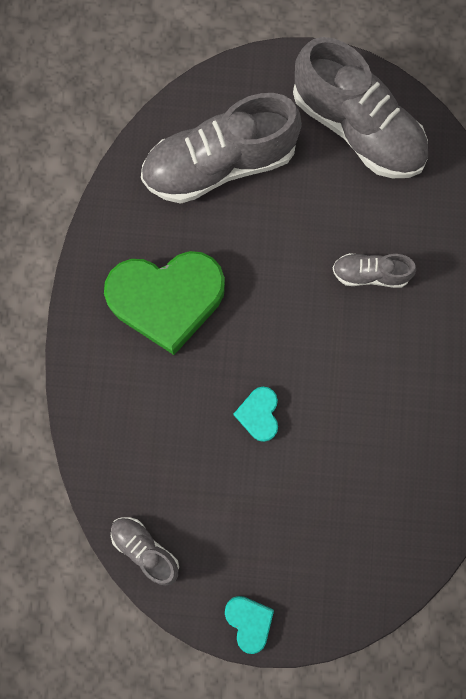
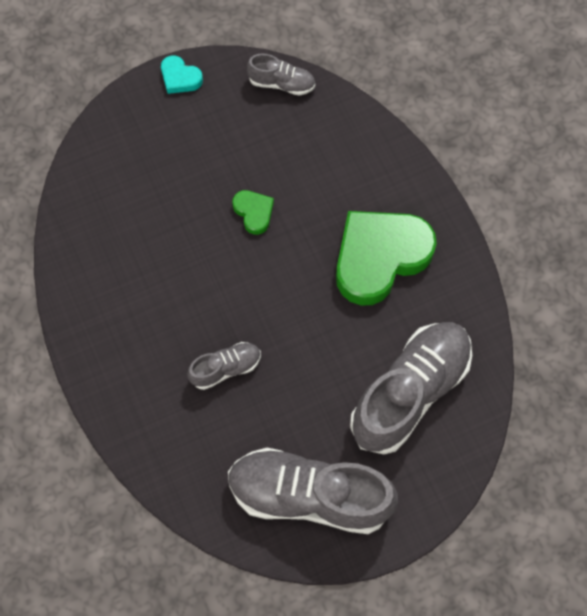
camera: 150 degrees right, 10 degrees down
(259, 414) = (254, 212): turquoise heart -> green heart

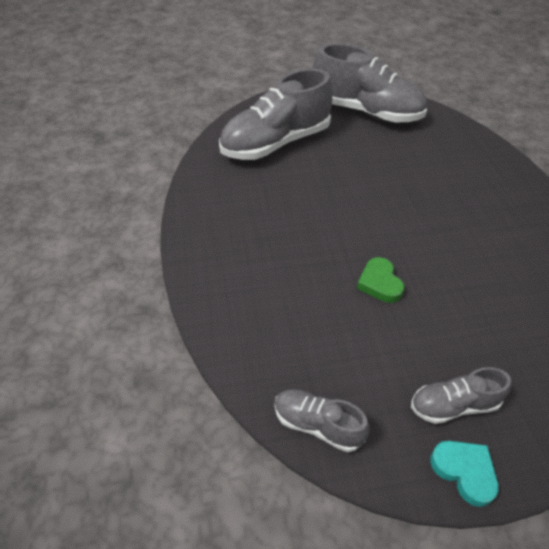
camera: 165 degrees left, 20 degrees down
(226, 368) = (420, 179): grey shoe -> grey shoe (453, 405)
(379, 257) = (264, 223): green heart -> none

